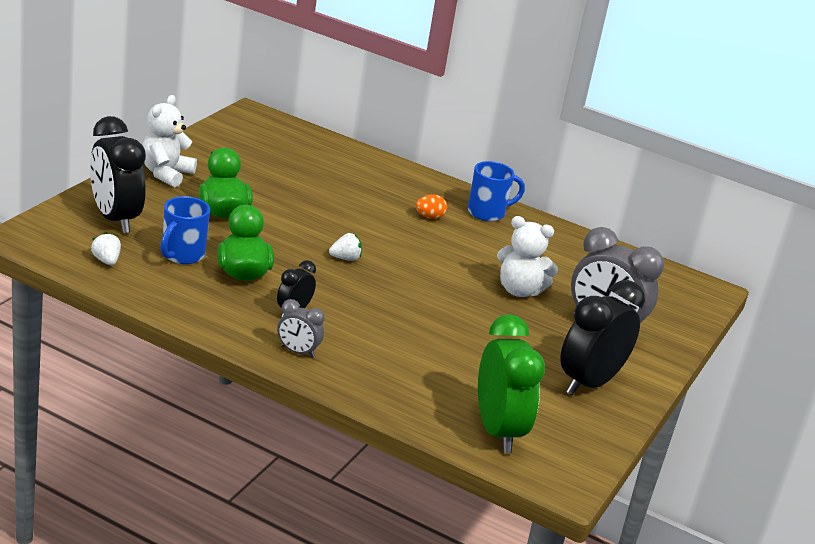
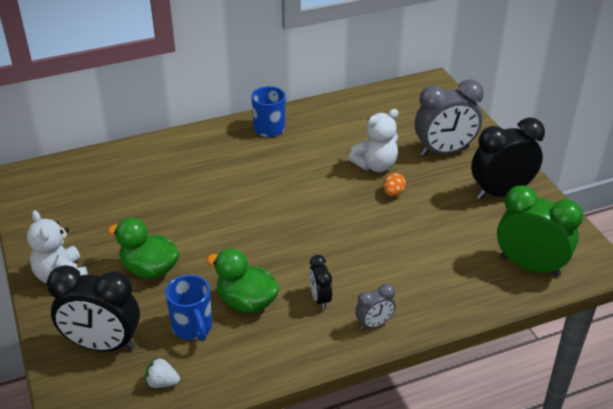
camera: 45 degrees left, 10 degrees up
(345, 258) = (271, 232): white strawberry -> none
(429, 217) = (252, 159): orange egg -> orange egg (393, 193)
(589, 383) = (501, 192): black clock -> black clock turned 75 degrees clockwise

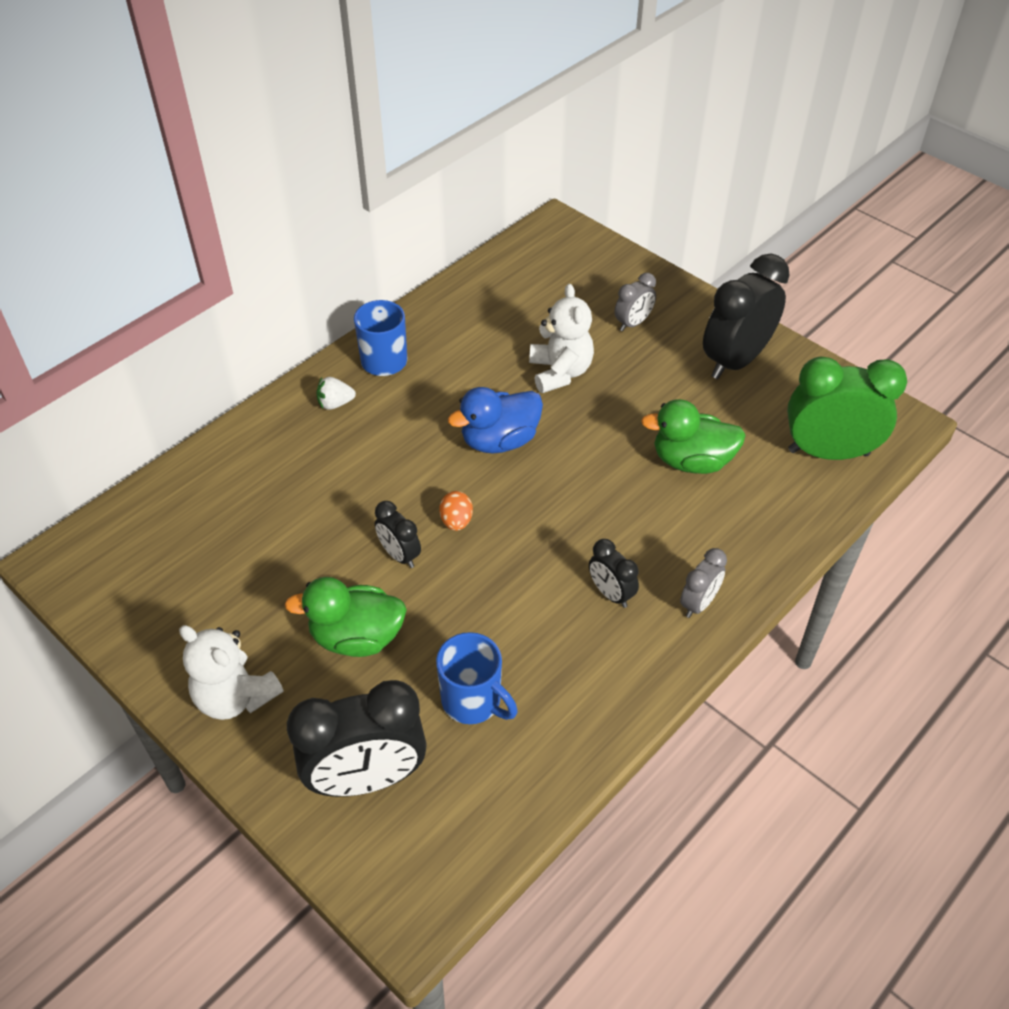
camera: 25 degrees left, 10 degrees up
(162, 382) = (485, 799): white strawberry -> white strawberry (335, 403)
(205, 234) = (399, 555): none -> black clock
(246, 302) = (520, 635): green duck -> green duck (691, 461)
(309, 192) = (499, 441): none -> blue duck
(375, 165) = (560, 372): white teddy bear -> white teddy bear turned 45 degrees counterclockwise
(393, 193) = (607, 406): orange egg -> orange egg (456, 521)
(444, 151) = (633, 323): grey clock -> grey clock, size x0.50

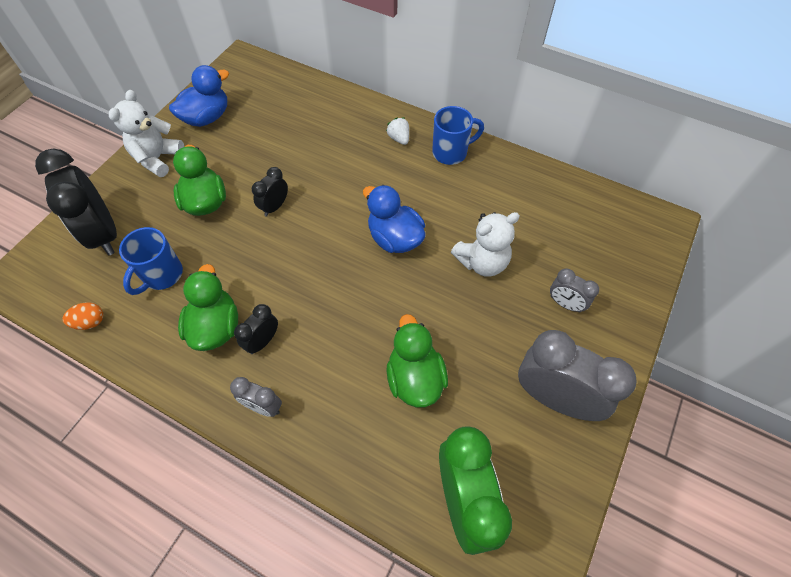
camera: 75 degrees right, 10 degrees up
(175, 622) = (207, 117): none -> blue duck
(456, 521) = (311, 230): orange egg -> orange egg (90, 322)
(577, 642) = (216, 327): none -> green duck
(735, 361) = (554, 397): black clock -> grey clock

